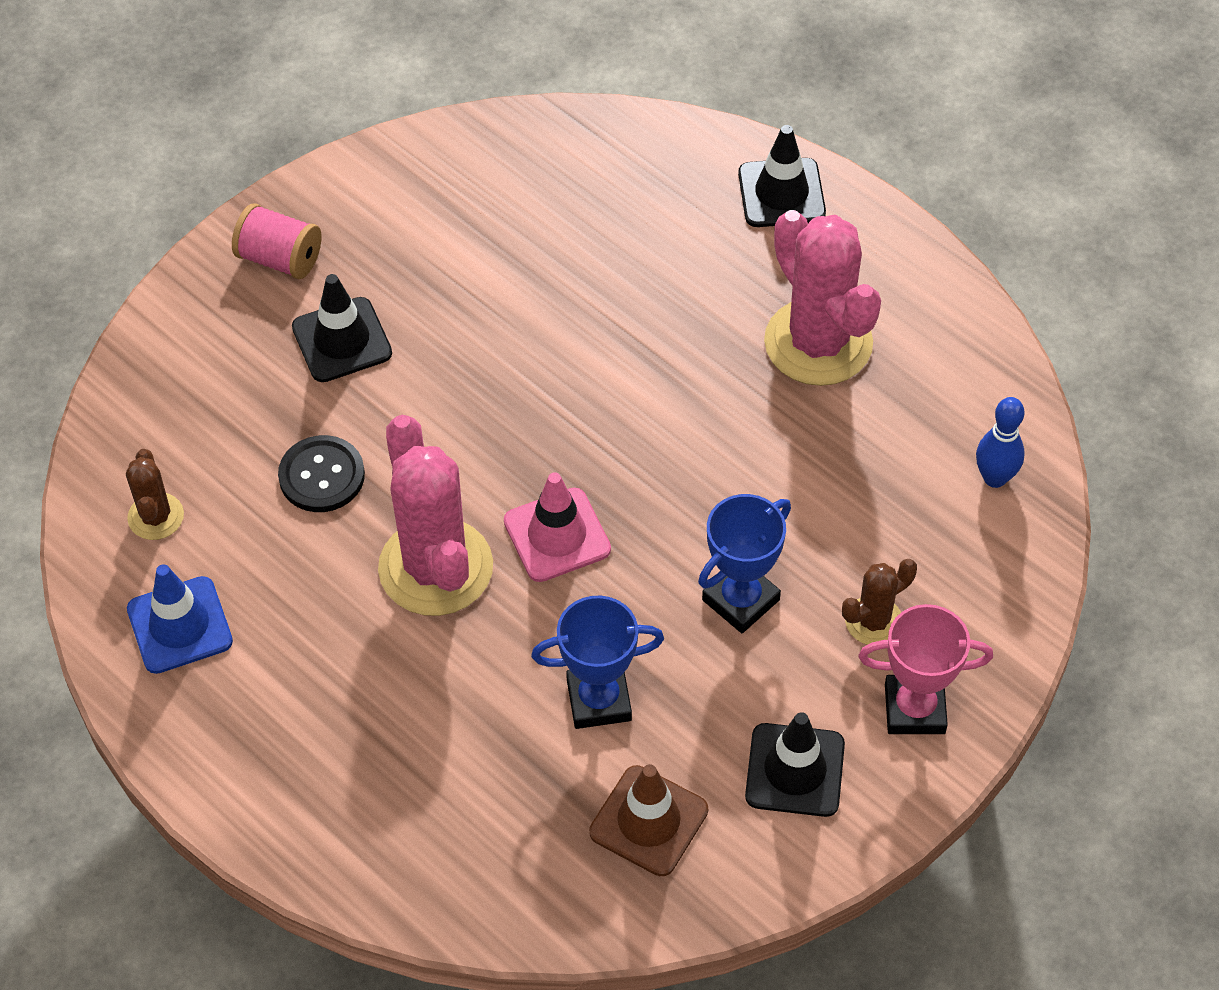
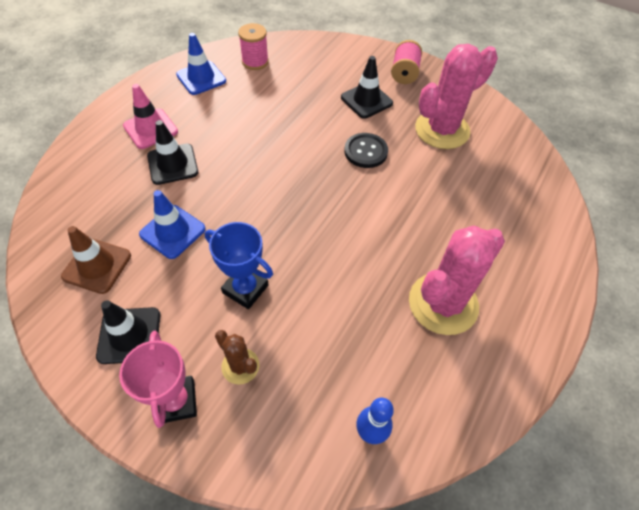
camera: 75 degrees right, 0 degrees up
(156, 516) = (255, 62): brown cactus -> pink spool
(322, 476) = (288, 107): black button -> black button (365, 151)
(436, 567) = (245, 154): pink cactus -> pink cactus (442, 130)
(557, 535) = (273, 198): pink traffic cone -> pink traffic cone (150, 129)
(599, 700) = (172, 231): blue trophy -> blue traffic cone
(781, 193) = (547, 267): black traffic cone -> black traffic cone (172, 164)

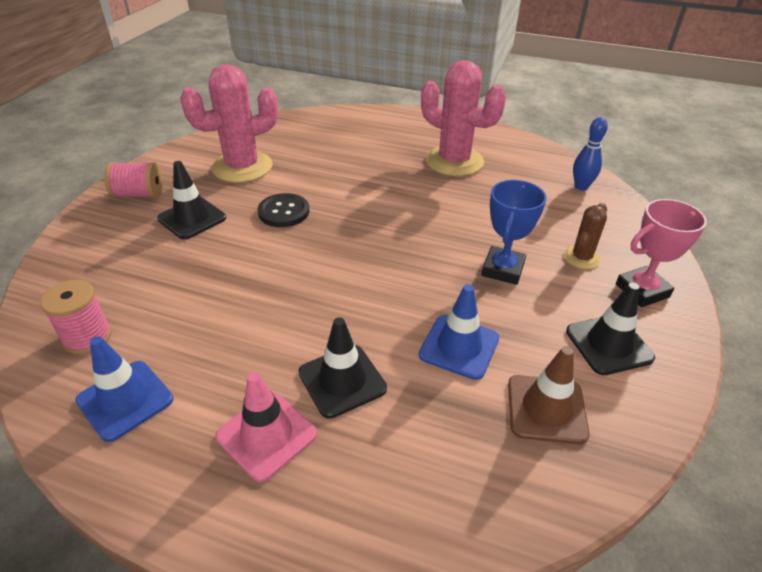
camera: 100 degrees left, 15 degrees down
(442, 130) = (242, 167): pink cactus -> pink cactus turned 75 degrees counterclockwise

